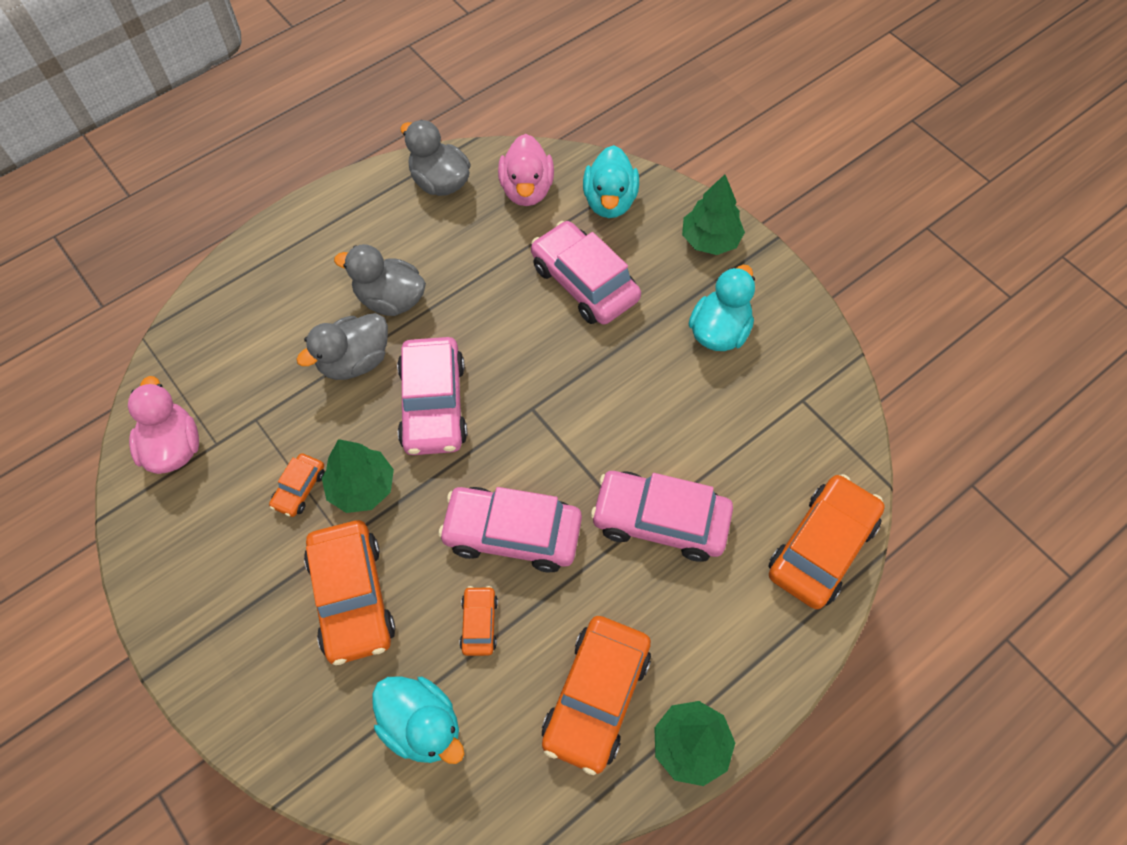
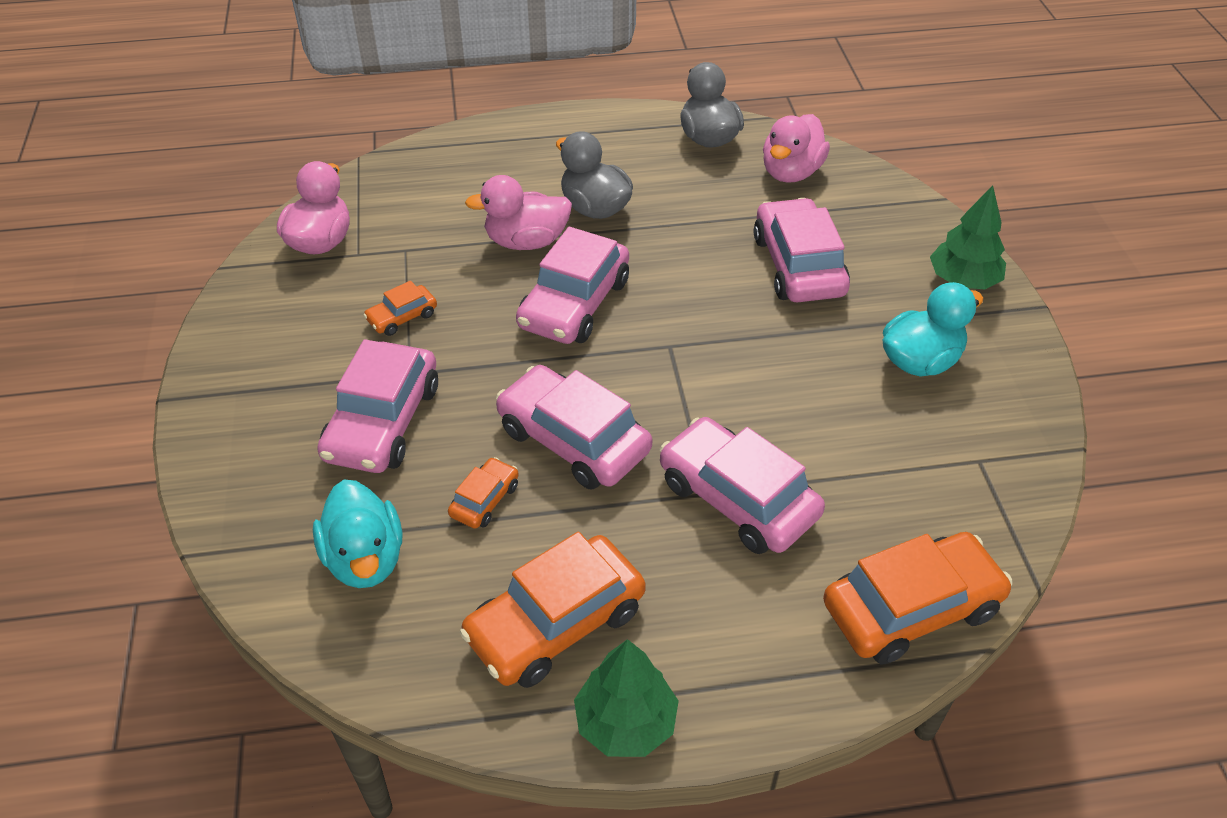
camera: 30 degrees right, 15 degrees down
(352, 597) = (383, 422): orange car -> pink car
(354, 361) = (526, 241): grey duck -> pink duck
(361, 487) = (458, 340): green tree -> none
(609, 201) = (872, 210): turquoise duck -> none

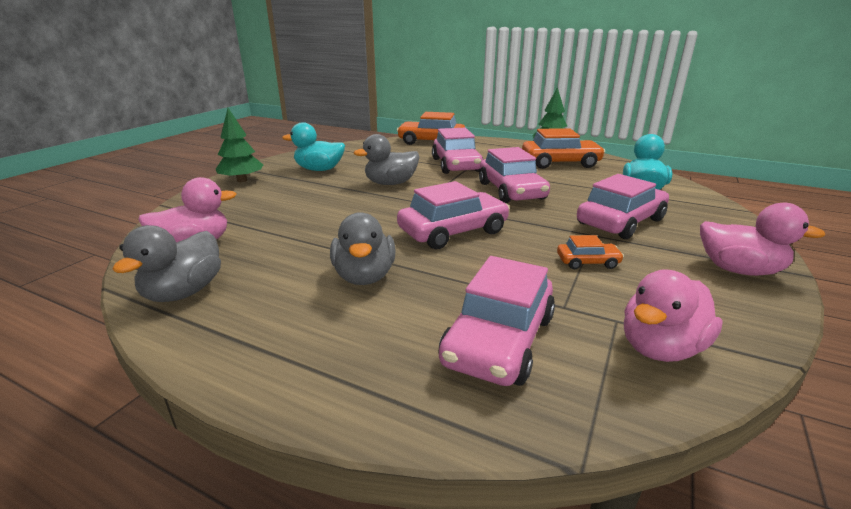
camera: 145 degrees left, 20 degrees down
(484, 500) = (571, 188): orange car -> none
(526, 241) = (448, 274): pink duck -> pink duck (738, 270)
(764, 374) = (391, 183): none -> grey duck
(798, 265) = (298, 206): pink car -> pink car (499, 340)

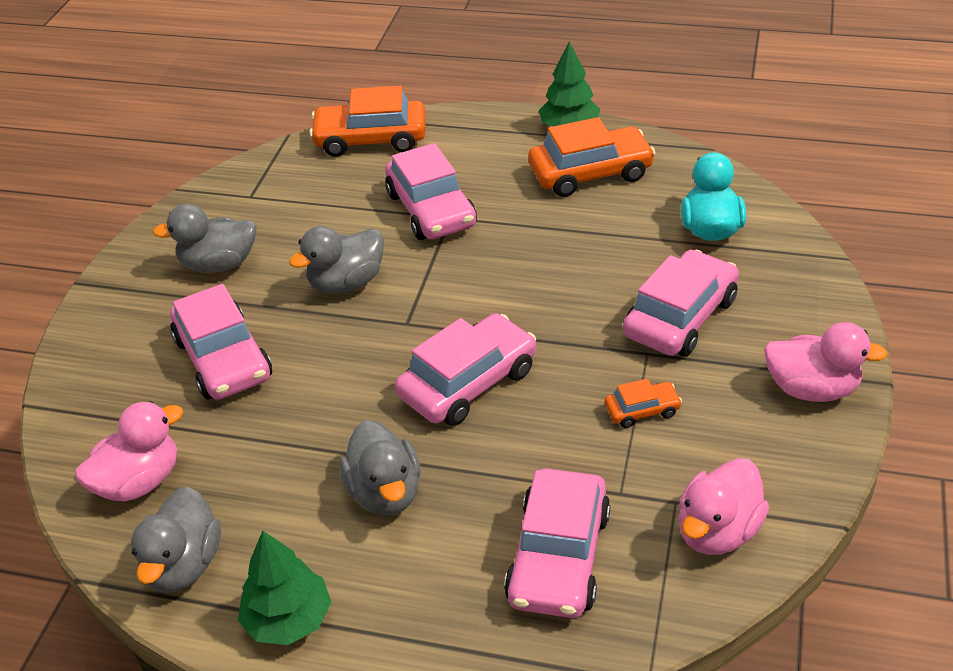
camera: 10 degrees left, 15 degrees up
(242, 180) = (111, 318): green tree -> green tree (288, 619)
(319, 170) = (219, 264): turquoise duck -> grey duck
(511, 191) = (528, 270): pink car -> pink car (223, 359)

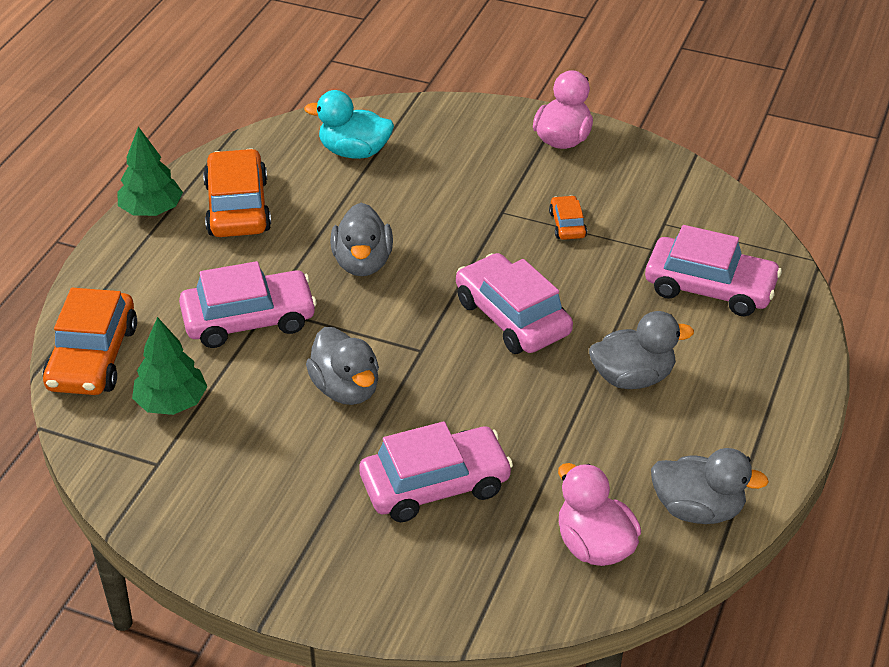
camera: 85 degrees left, 0 degrees up
(219, 264) = (277, 491): grey duck -> grey duck (362, 263)
(288, 619) = (759, 441): green tree -> green tree (171, 403)
(680, 317) = (463, 187): pink car -> none
(717, 531) = (694, 208): pink duck -> none

